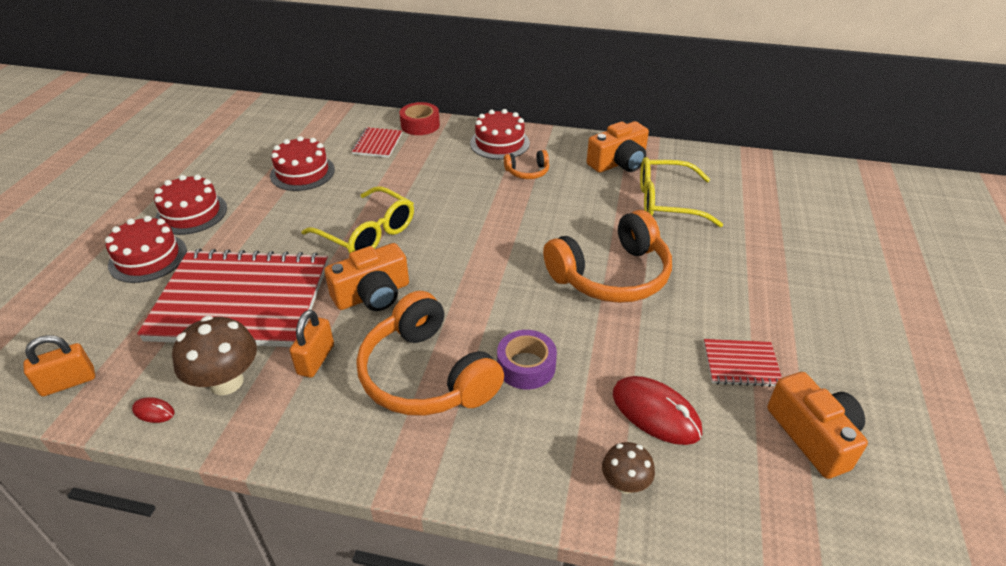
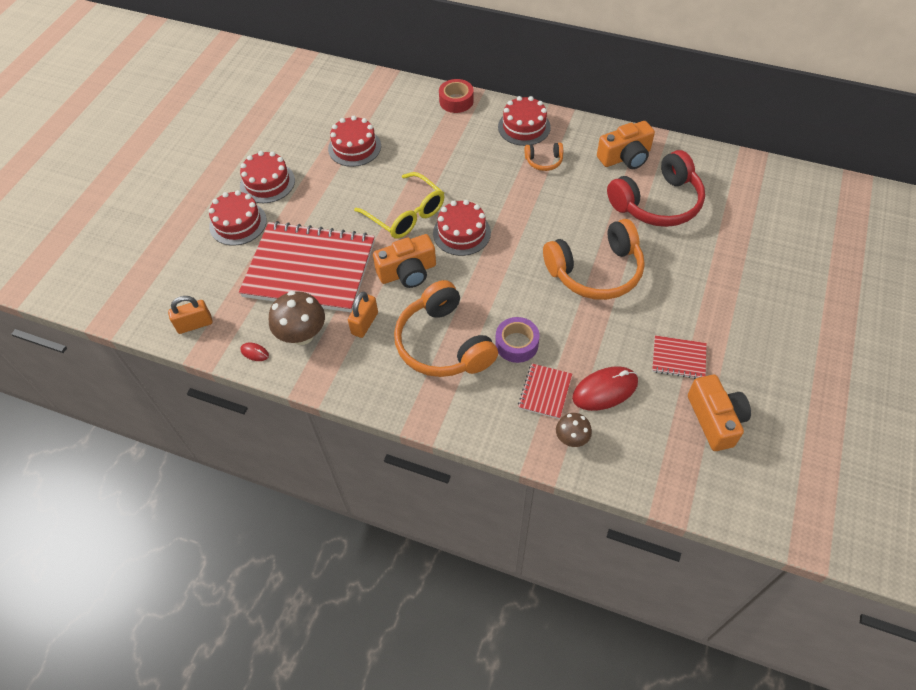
camera: 10 degrees right, 15 degrees up
(377, 144) = (418, 120): red notebook -> red notebook (545, 392)
(439, 247) = (461, 233): none -> red cake
(655, 413) = (605, 390): red mouse -> red mouse turned 75 degrees counterclockwise
(666, 202) = (657, 203): yellow glasses -> red headphones

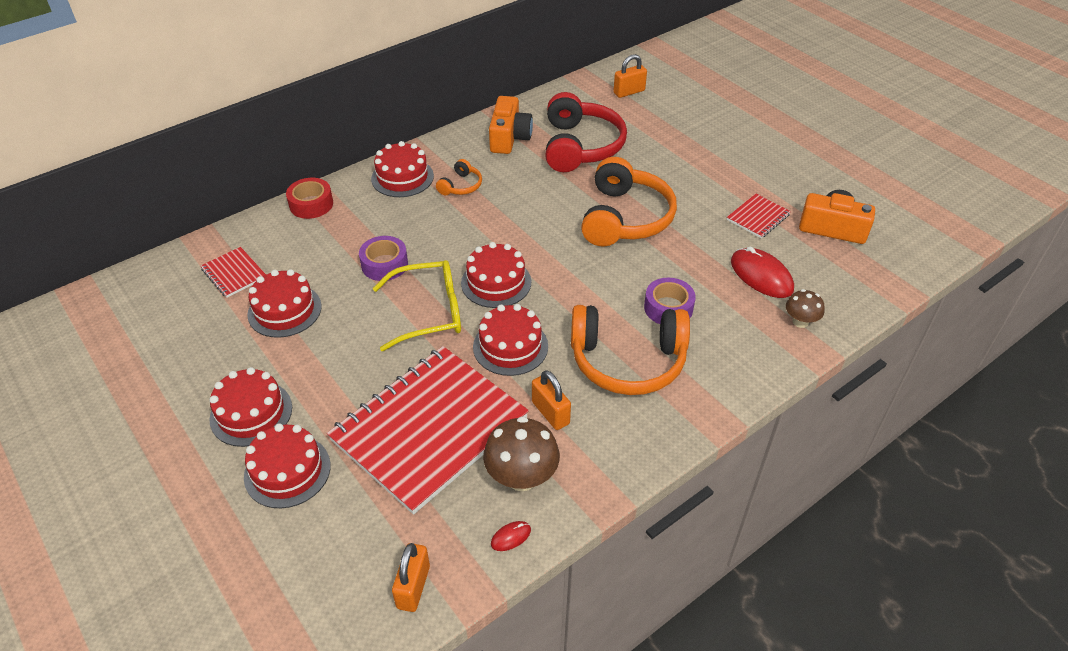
camera: 60 degrees left, 10 degrees down
(407, 272) = (510, 346): orange camera -> red cake
(431, 168) = (384, 264): none -> purple tape
(545, 392) = (737, 315): red notebook -> red notebook (234, 273)
(605, 390) = (761, 276): red mouse -> red mouse turned 45 degrees counterclockwise
(764, 197) = (629, 92): none -> orange padlock

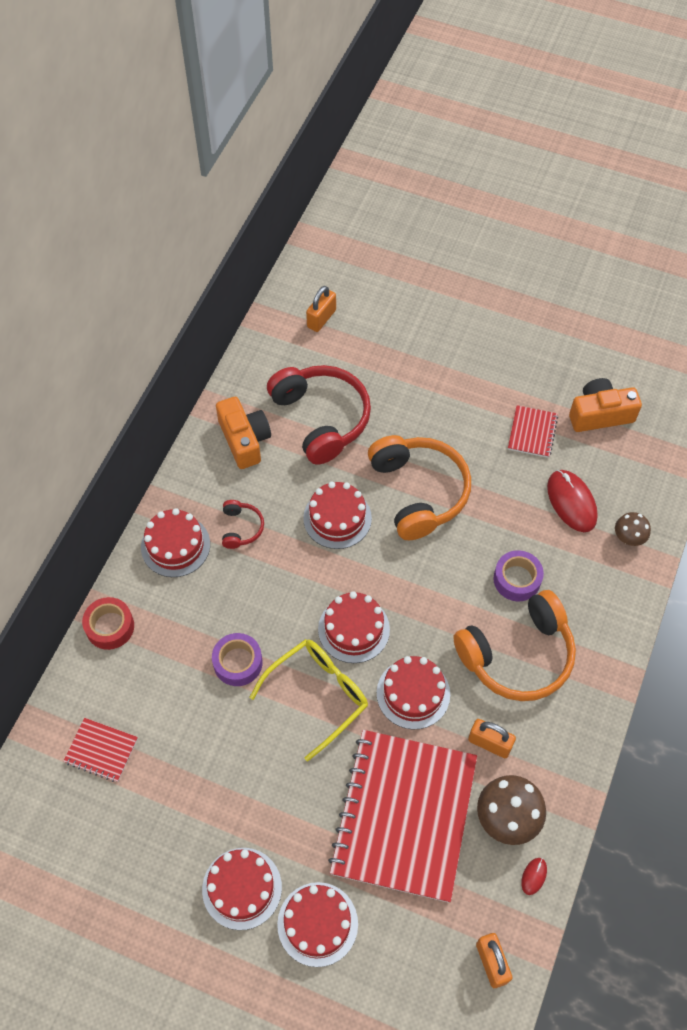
camera: 30 degrees left, 15 degrees up
(284, 310) = (184, 765): red cake -> red cake (337, 518)
(461, 186) = (241, 528): orange headphones -> red headphones
(761, 276) = (571, 502): red mouse -> red mouse turned 45 degrees clockwise

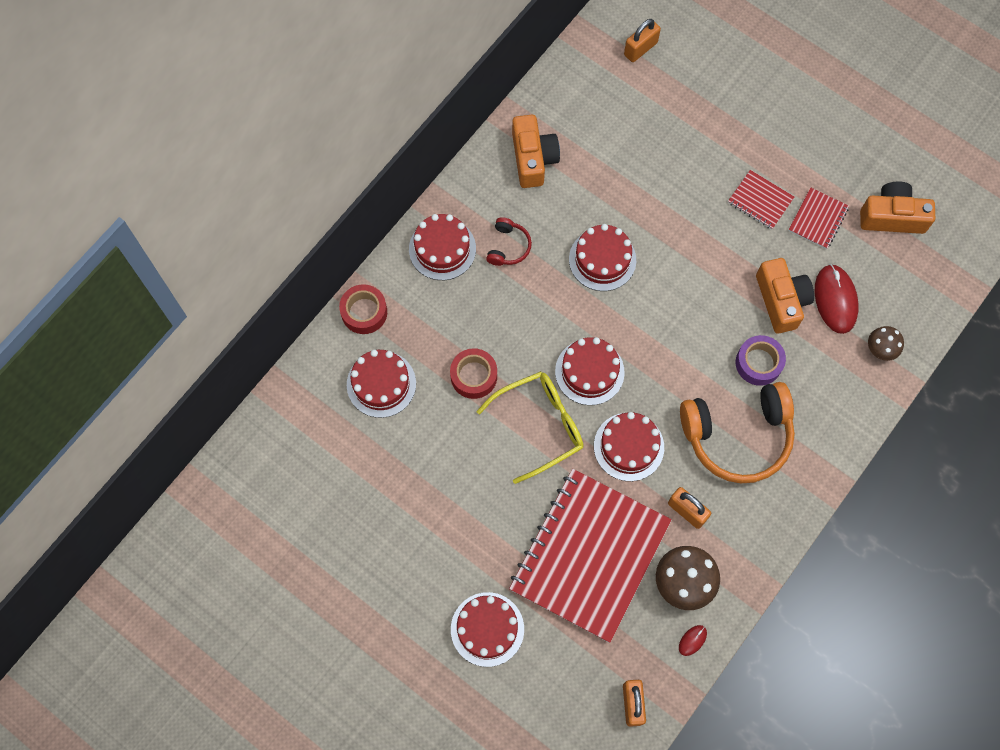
camera: 15 degrees right, 10 degrees up
(101, 750) = (331, 425): red notebook -> red notebook (760, 200)
(238, 663) = (474, 376): purple tape -> red tape
(242, 888) = (428, 580): red cake -> red cake (381, 384)
(321, 418) = (613, 154): red headphones -> none
(419, 492) = (688, 252): orange headphones -> none
(520, 515) = (781, 300): none -> orange camera

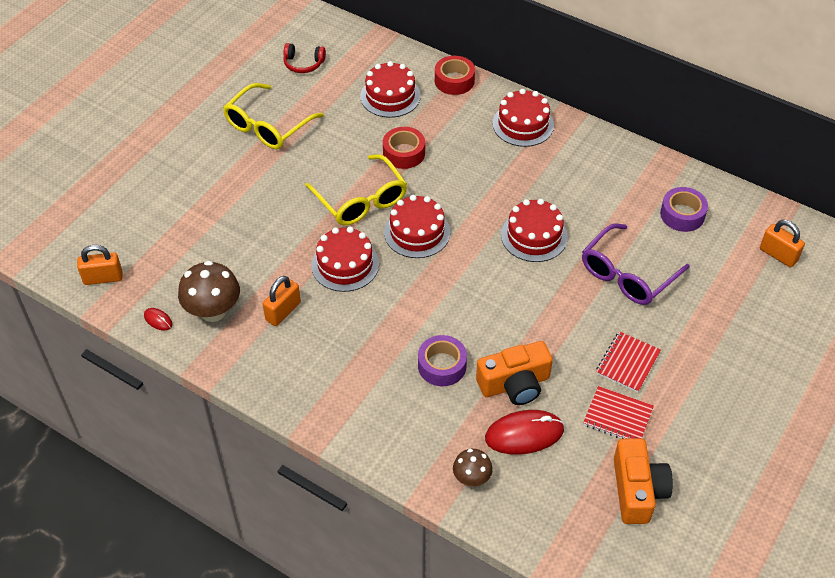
camera: 85 degrees right, 20 degrees down
(415, 524) = (267, 126): none -> yellow glasses
(487, 629) = (176, 177): red cake -> none
(508, 247) = (534, 168): red headphones -> red headphones (303, 64)
(533, 158) = (629, 179): orange camera -> none
(584, 120) = (682, 215): none -> purple tape
(590, 555) = (240, 241): red notebook -> none
(657, 182) = (627, 274): none -> purple glasses
(737, 436) = (361, 350): orange headphones -> none

